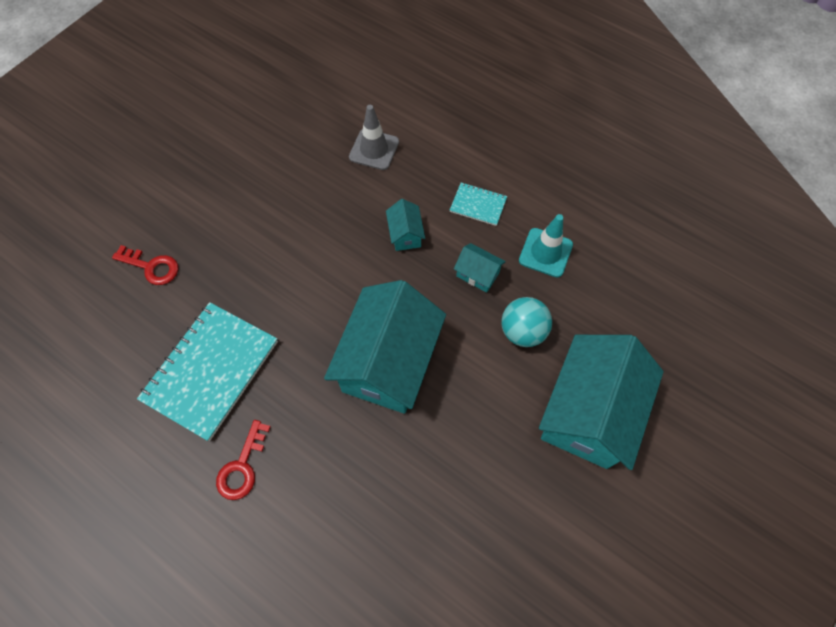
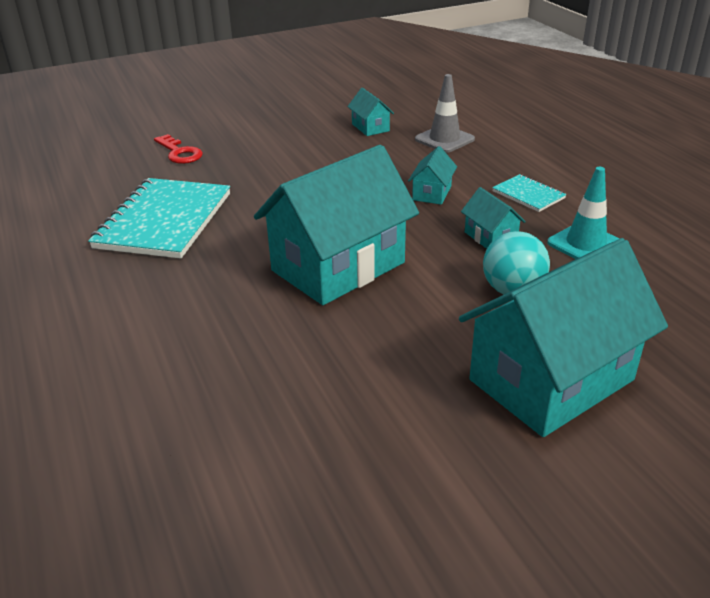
camera: 30 degrees right, 30 degrees down
(211, 371) = (164, 220): turquoise notebook -> turquoise notebook turned 45 degrees counterclockwise
(242, 466) = (126, 286): red key -> none
(300, 155) = (370, 127): none -> turquoise house

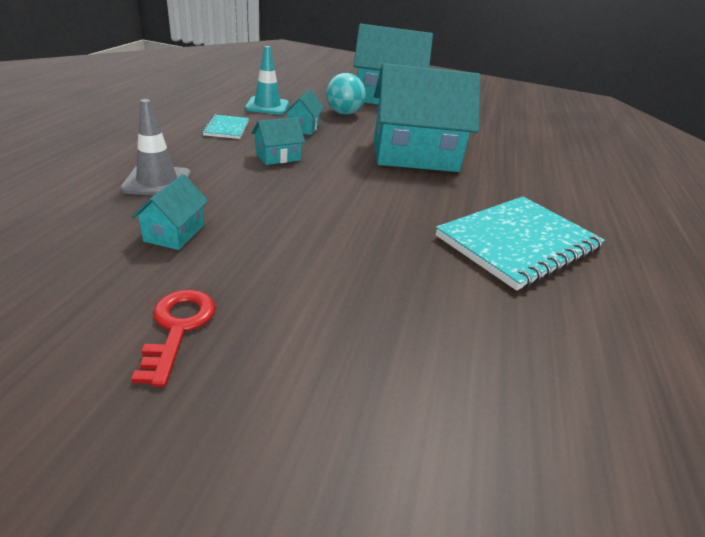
camera: 145 degrees left, 0 degrees up
(179, 153) = (444, 334): red key -> red key (178, 327)

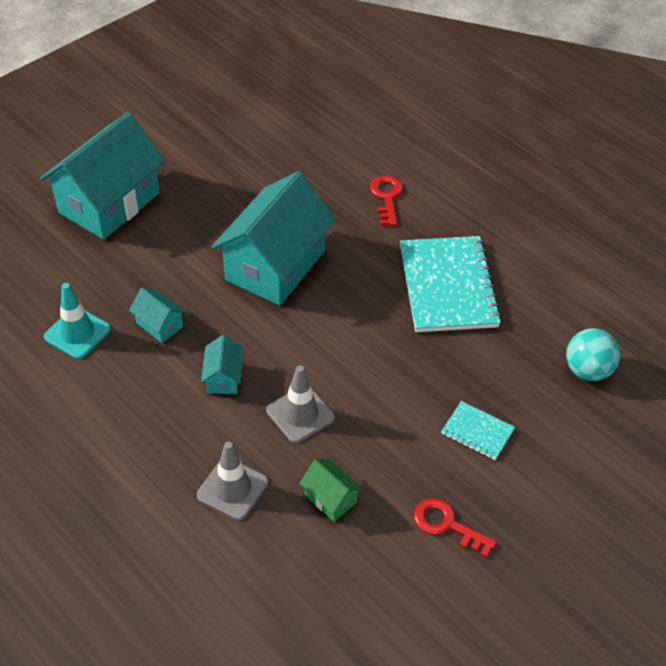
camera: 55 degrees left, 15 degrees up
(174, 233) = (330, 498): turquoise house -> green house
(226, 128) = (128, 396): turquoise notebook -> turquoise notebook (477, 432)
(269, 196) = (300, 414): none -> grey traffic cone
(344, 113) = (137, 269): turquoise ball -> turquoise ball (587, 370)
(559, 188) = (386, 197): none -> red key

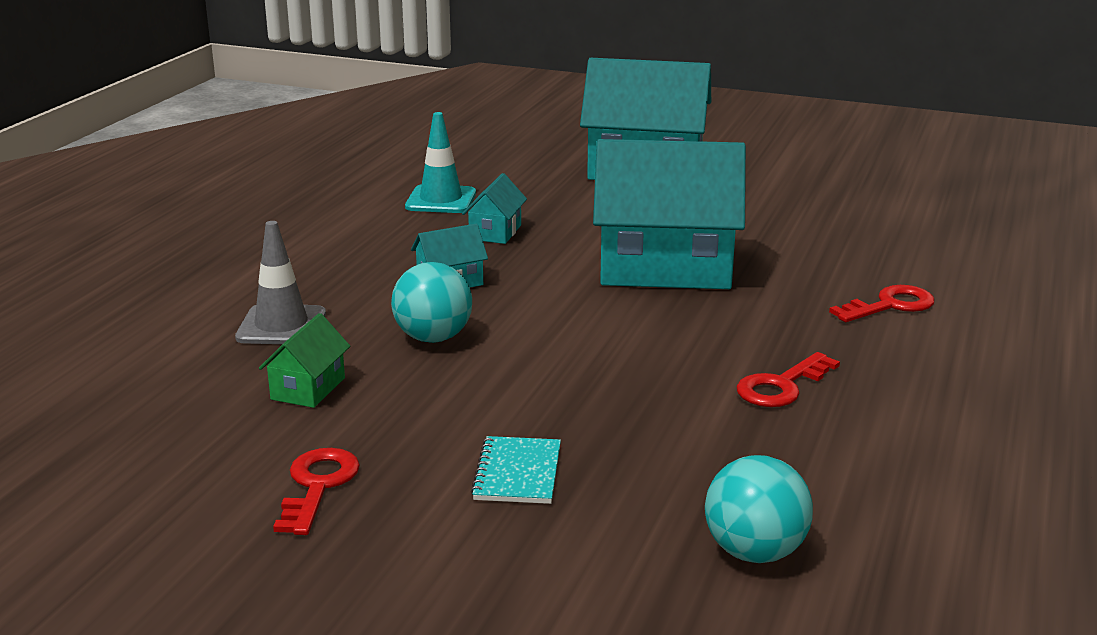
camera: 65 degrees right, 25 degrees down
(300, 414) = (433, 338): grey traffic cone -> turquoise ball
(448, 286) = (781, 386): turquoise notebook -> red key

